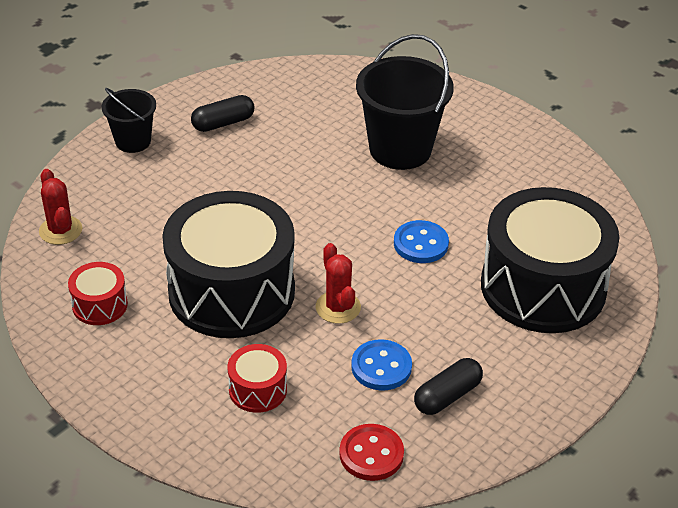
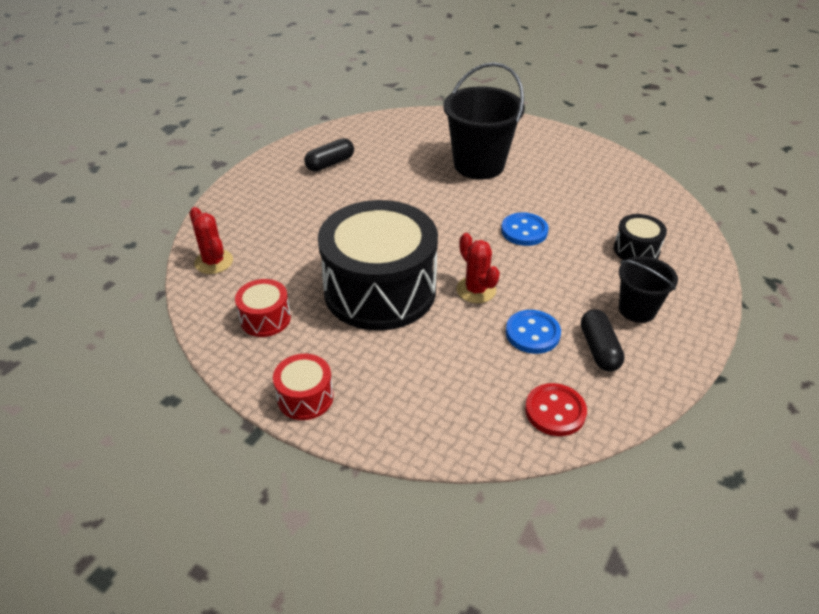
camera: 10 degrees left, 0 degrees up
(133, 141) = (259, 185): black bucket -> black bucket (637, 310)
(258, 389) = (431, 370): red drum -> red drum (305, 397)
(447, 396) = (599, 349): black capsule -> black capsule turned 45 degrees counterclockwise
(543, 287) = (636, 250): black drum -> black drum, size x0.43

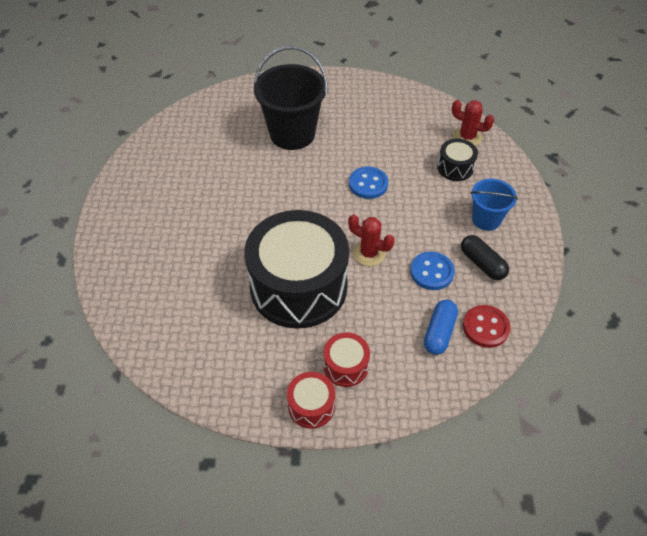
camera: 30 degrees left, 10 degrees up
(214, 262) = (141, 323): red cactus -> red cactus (467, 137)
(265, 318) = (228, 355): red drum -> red drum (345, 366)
(330, 163) = (167, 181): black capsule -> none
(496, 392) = (439, 332): none -> blue capsule
(637, 310) = (486, 219): black bucket -> blue bucket

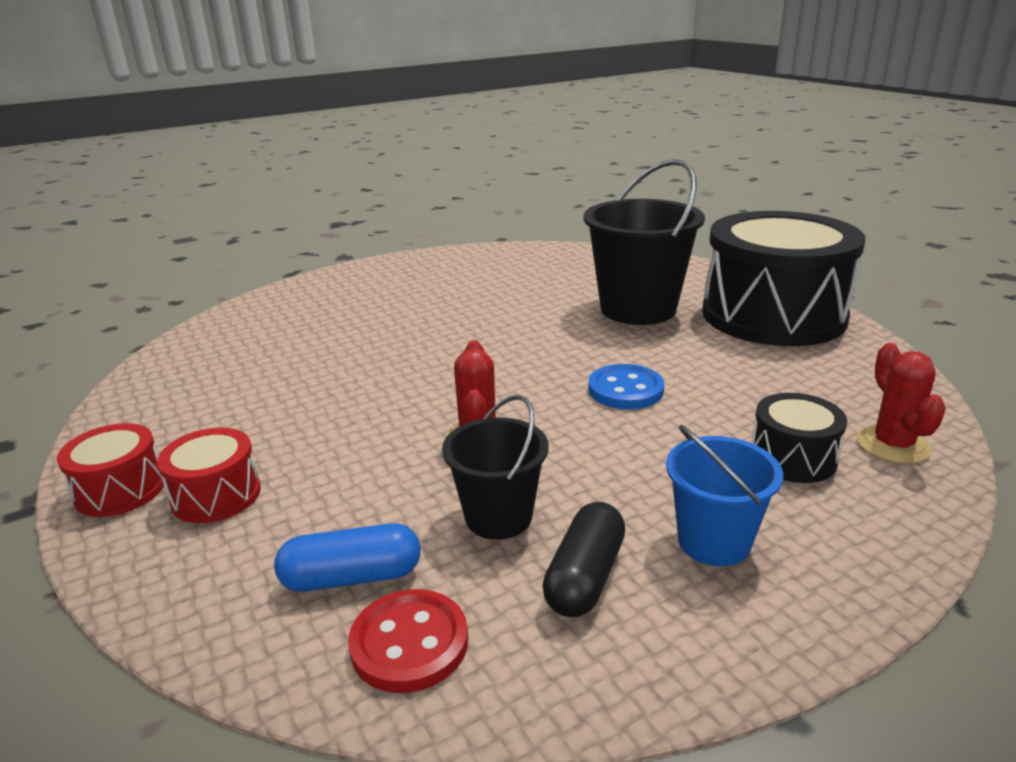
camera: 60 degrees right, 25 degrees down
(298, 286) = (355, 403): black drum -> black drum (773, 315)
(432, 272) = (498, 517): blue button -> black bucket

